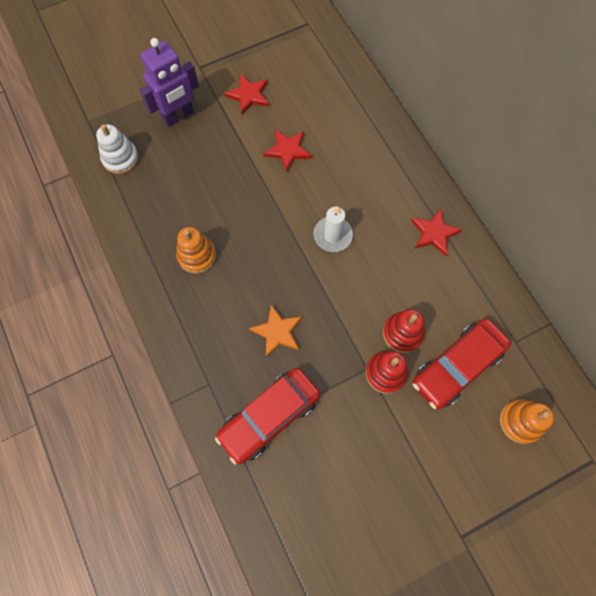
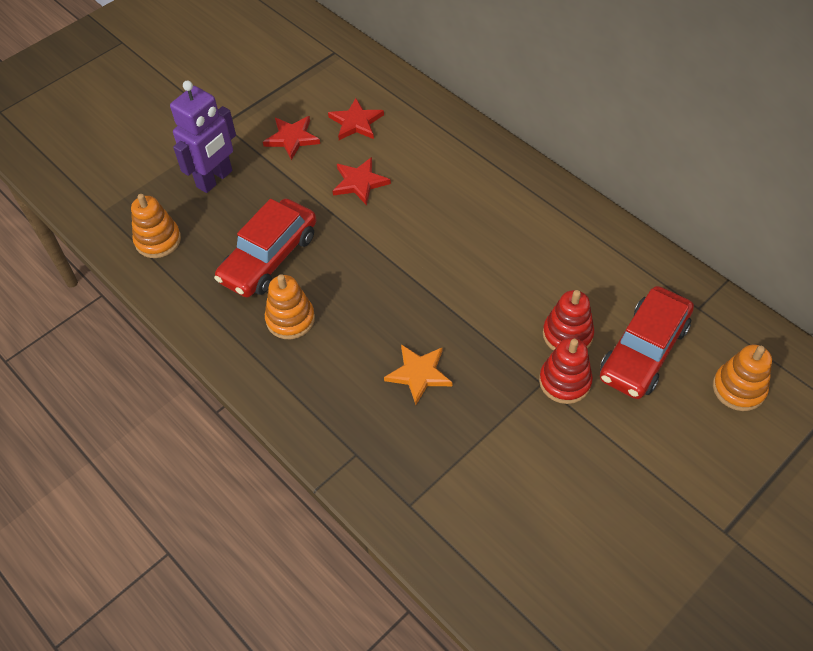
camera: 15 degrees left, 15 degrees down
(120, 158) = (158, 240): white stacking toy -> orange stacking toy
(269, 416) = (444, 469): red car -> red car (269, 257)
(332, 235) = (446, 255): white candle -> none
(434, 233) = (561, 223): red star -> red star (356, 122)

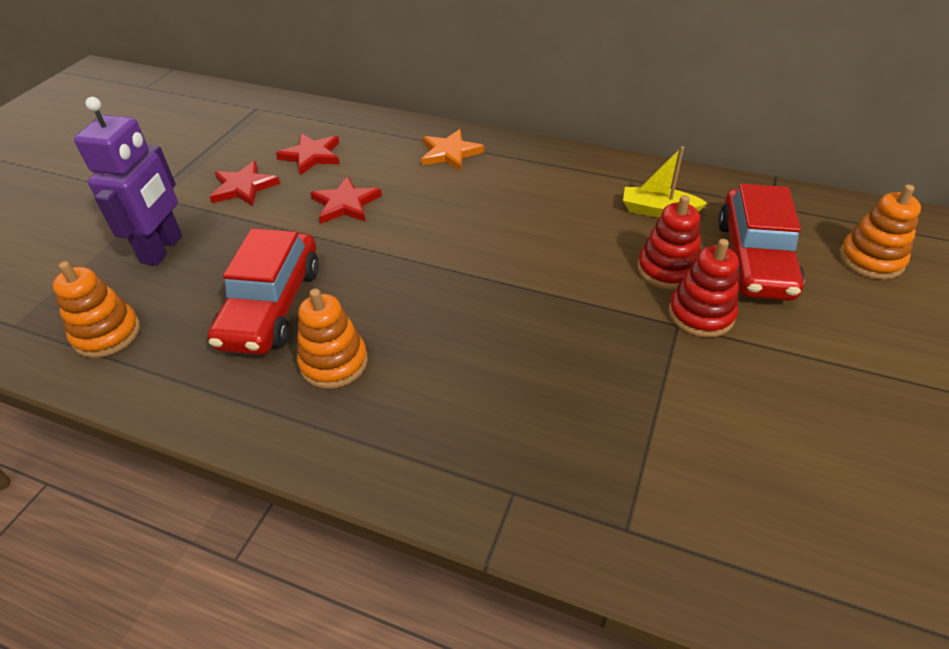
camera: 25 degrees left, 10 degrees down
(419, 374) = (533, 366): orange star -> orange star (450, 153)
(599, 278) = (658, 211): none -> yellow boat

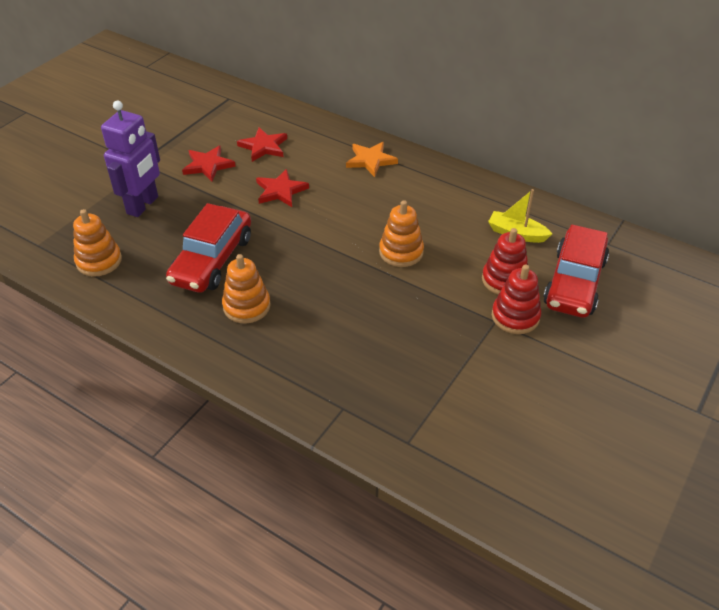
camera: 10 degrees right, 0 degrees up
(871, 259) = (664, 298): orange stacking toy -> orange stacking toy (401, 252)

